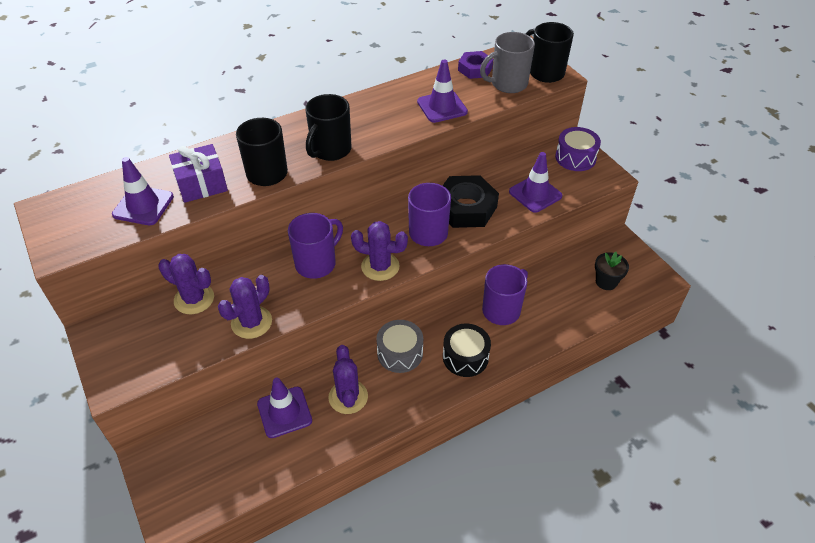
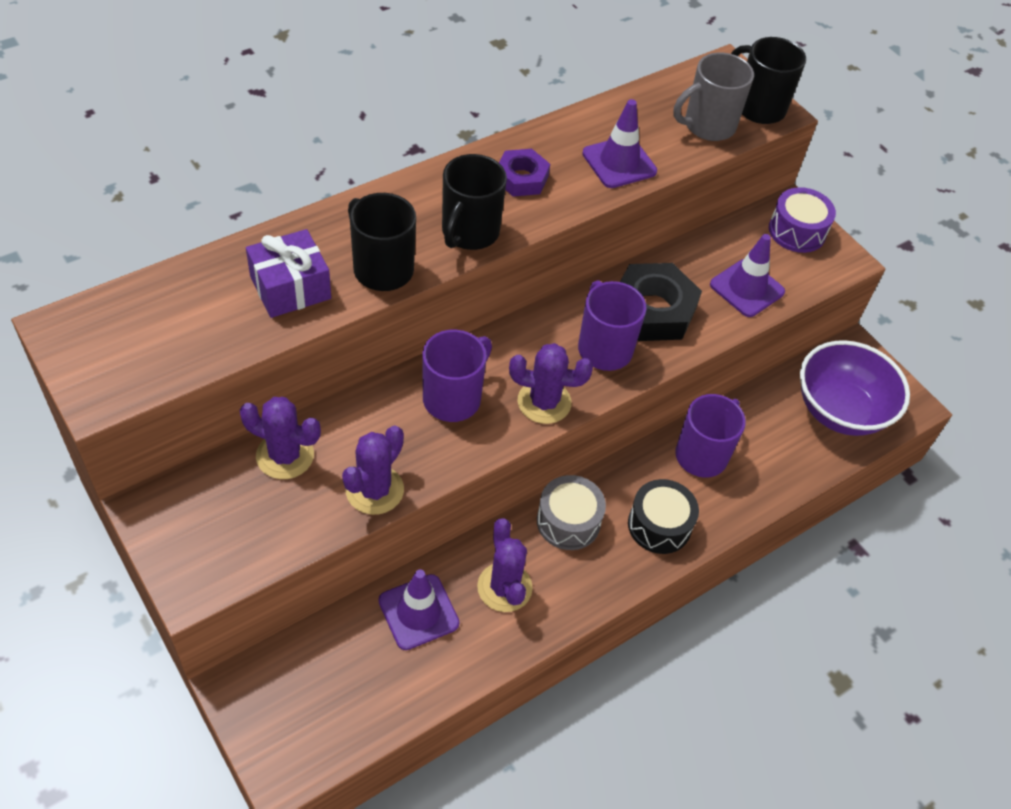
camera: 10 degrees left, 5 degrees up
(143, 205) = (211, 323): purple traffic cone -> none
(475, 69) = (658, 100): purple nut -> purple nut (521, 178)
(606, 282) = (840, 410): black flower pot -> purple bowl

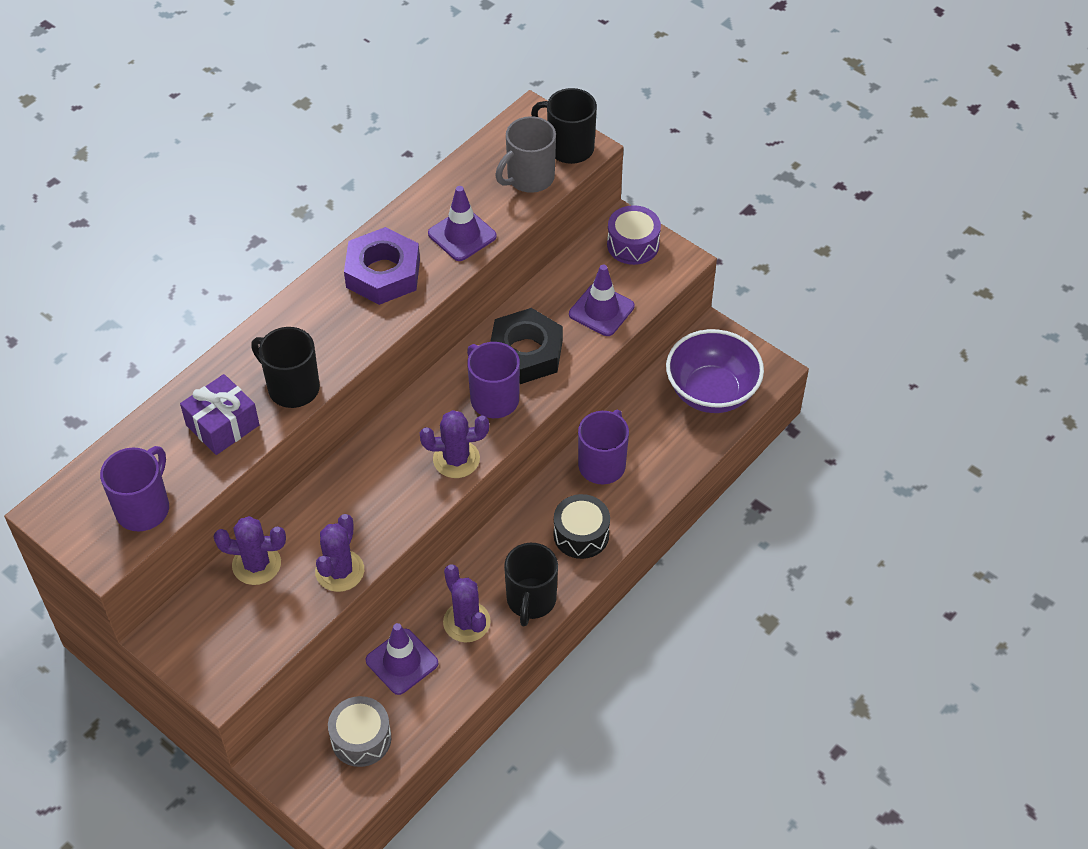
camera: 10 degrees left, 0 degrees up
(453, 398) = (380, 477): purple mug -> purple mug (144, 508)
(469, 232) = (354, 335): black mug -> black mug (531, 600)
(521, 178) = (383, 273): purple nut -> purple nut, size x1.66
(568, 521) = (504, 553): grey drum -> grey drum (361, 739)

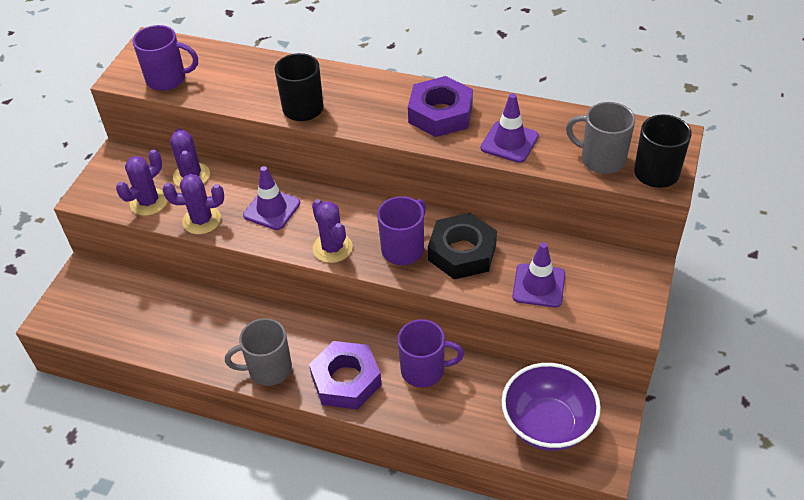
camera: 70 degrees right, 5 degrees down
(222, 425) = (253, 88): purple gift -> none
(361, 739) = (113, 311): grey drum -> none
(402, 662) = (184, 310): purple traffic cone -> purple traffic cone (272, 209)
(466, 622) = (233, 335): purple cactus -> purple cactus (149, 202)
(531, 600) = (268, 369): black mug -> grey mug
(581, 534) = (346, 380): black drum -> purple nut
(633, 244) = (628, 282): purple drum -> none

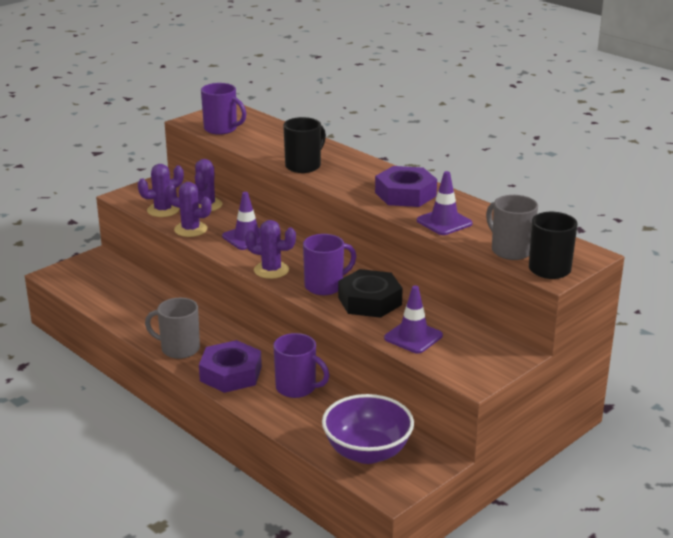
camera: 25 degrees right, 20 degrees down
(332, 248) = (271, 270): purple cactus -> purple cactus turned 75 degrees counterclockwise

